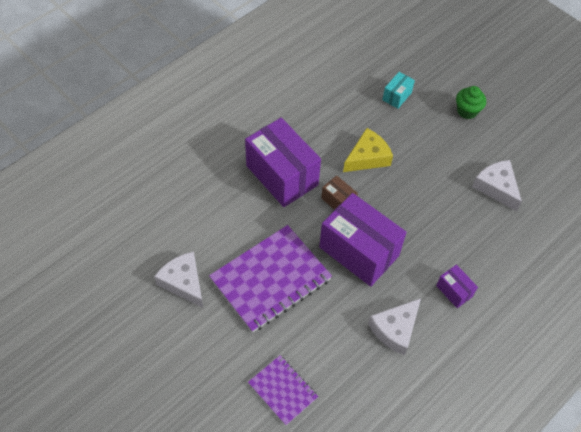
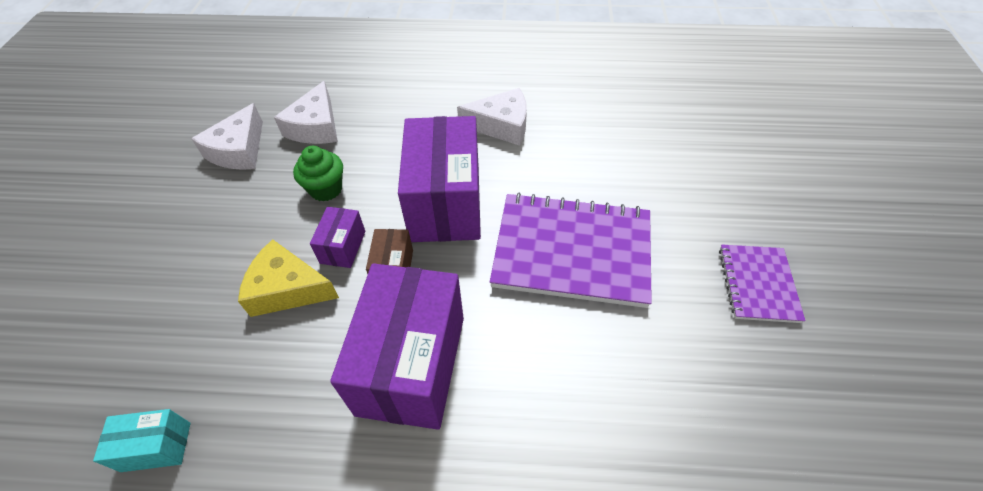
camera: 130 degrees left, 5 degrees down
(183, 282) = (687, 333): white cheese -> white cheese (316, 127)
(282, 390) = (659, 156): purple notebook -> purple notebook (758, 284)
(397, 96) = (124, 336): turquoise box -> turquoise box (156, 447)
(454, 291) = (413, 113): purple box -> purple box (343, 247)
(467, 111) = (110, 240): green cupcake -> green cupcake (326, 189)

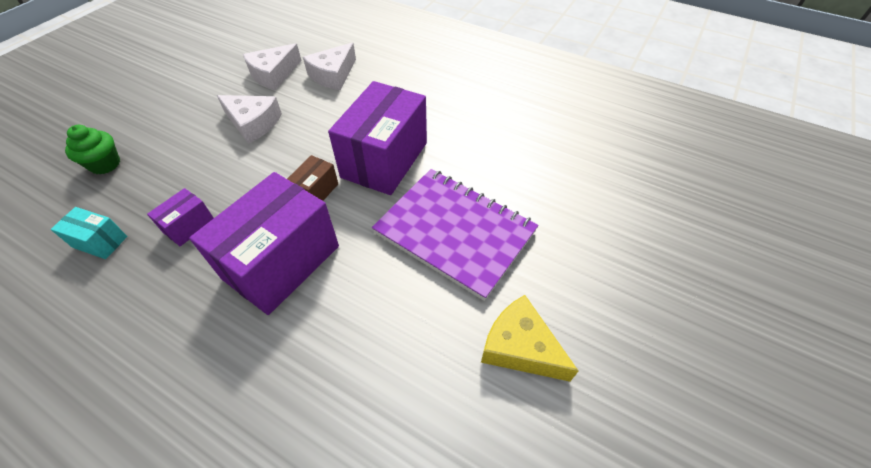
camera: 25 degrees right, 0 degrees up
(287, 289) = (240, 177): yellow cheese -> yellow cheese (520, 347)
(326, 189) = (310, 120): green cupcake -> green cupcake (105, 164)
(343, 247) = (293, 163): purple box -> purple box (189, 226)
(501, 125) = (467, 118): white cheese -> white cheese (253, 123)
(758, 284) = (597, 325): purple notebook -> none

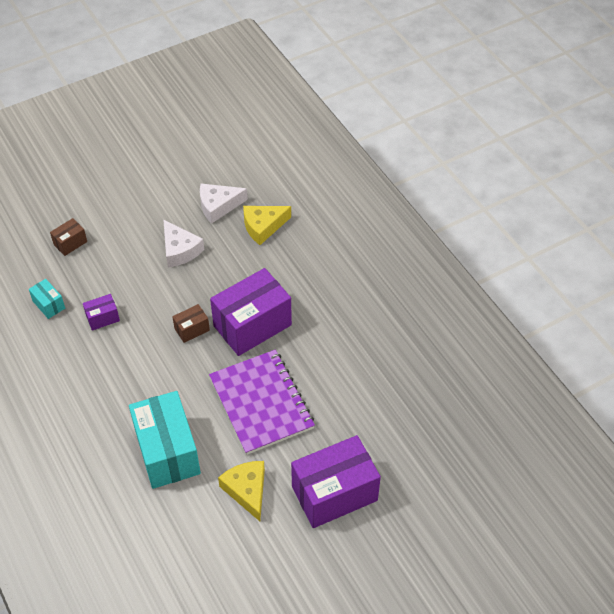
camera: 30 degrees right, 0 degrees up
(105, 164) = (70, 243): green cupcake -> brown box
(282, 262) = (144, 370): purple box -> purple box (334, 493)
(333, 75) = (263, 227): white cheese -> yellow cheese
(377, 352) = (167, 452): none -> turquoise box

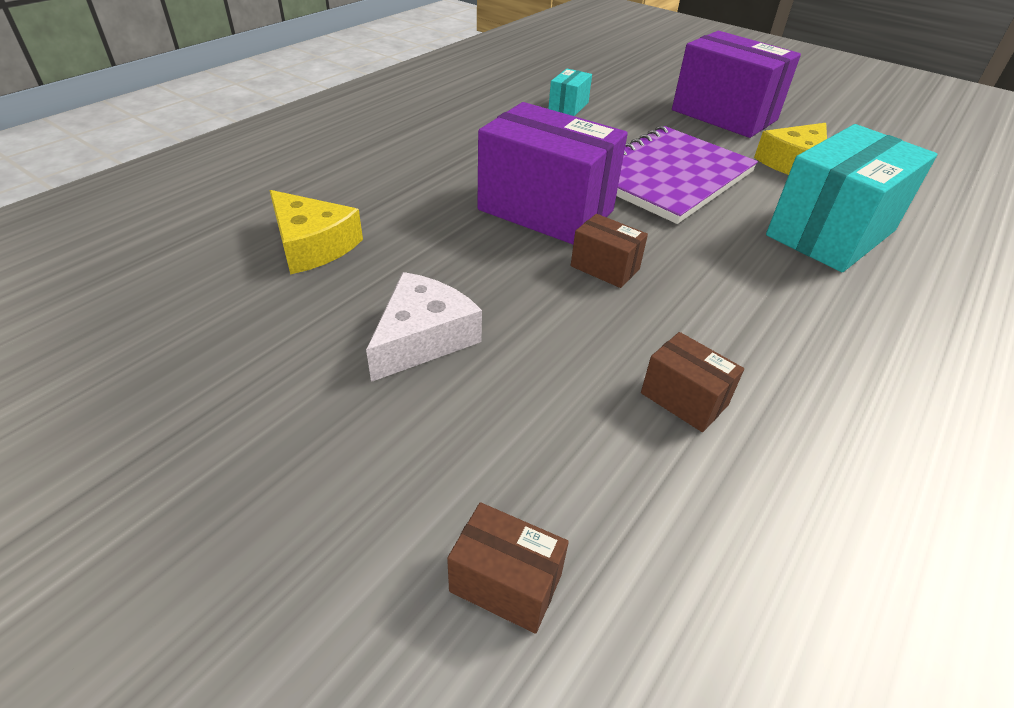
camera: 115 degrees left, 10 degrees down
(49, 305) = (739, 528): turquoise box -> turquoise box (568, 106)
(103, 318) = (684, 399): purple box -> brown box
(218, 206) = (265, 317): white cheese -> none

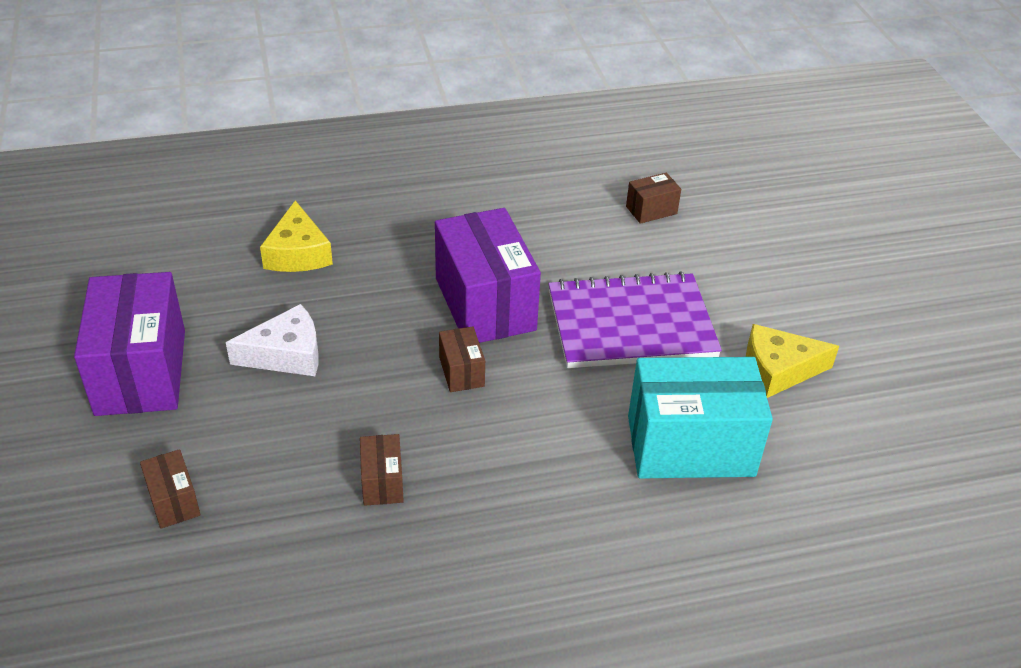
camera: 40 degrees right, 0 degrees up
(568, 106) = (651, 210): turquoise box -> brown box
(724, 115) = (798, 287): purple box -> purple box (141, 372)

